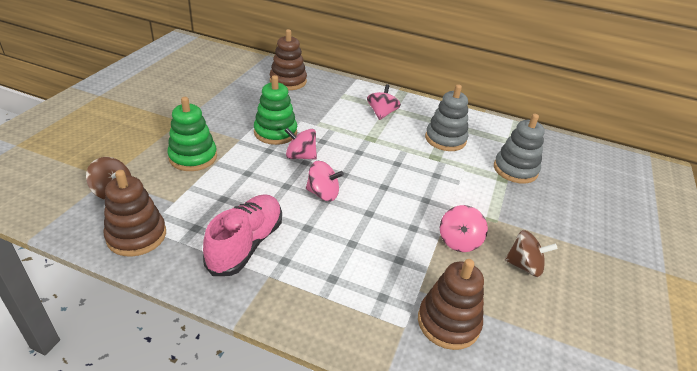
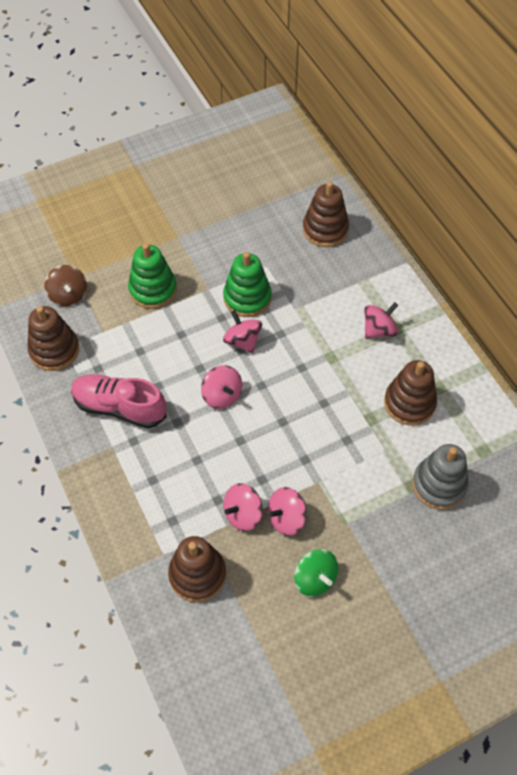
camera: 45 degrees right, 20 degrees up
(246, 244) = (119, 407): pink shoe -> pink shoe turned 135 degrees counterclockwise
(428, 258) = (243, 514): none -> pink spinning top
(445, 139) = (409, 403): grey stacking toy -> brown stacking toy
(524, 266) = (315, 579): brown spinning top -> green spinning top

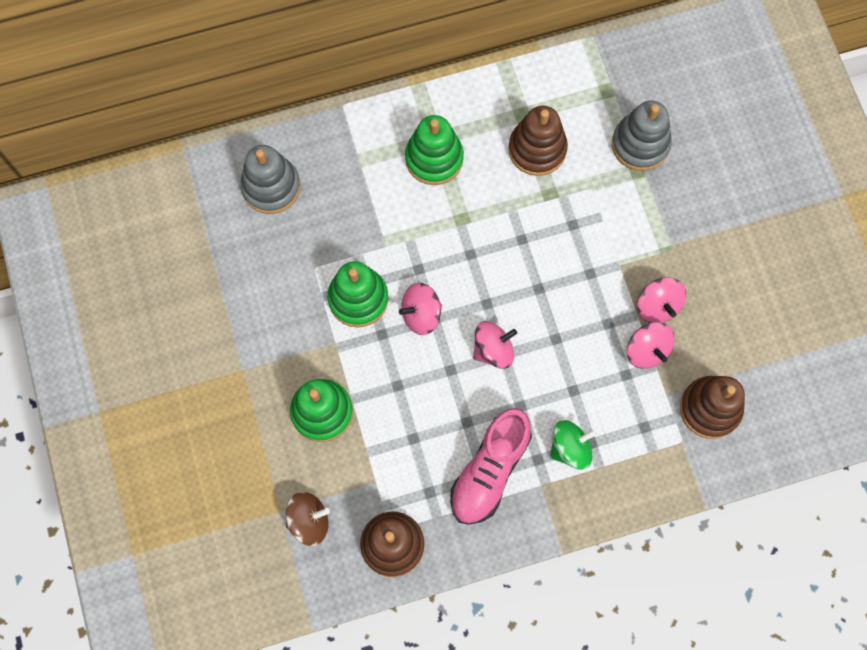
camera: 80 degrees left, 15 degrees up
(315, 579) = (728, 290): green spinning top -> green spinning top (570, 448)
(325, 230) = (271, 187): brown stacking toy -> grey stacking toy
(379, 330) = (434, 158): pink spinning top -> green stacking toy

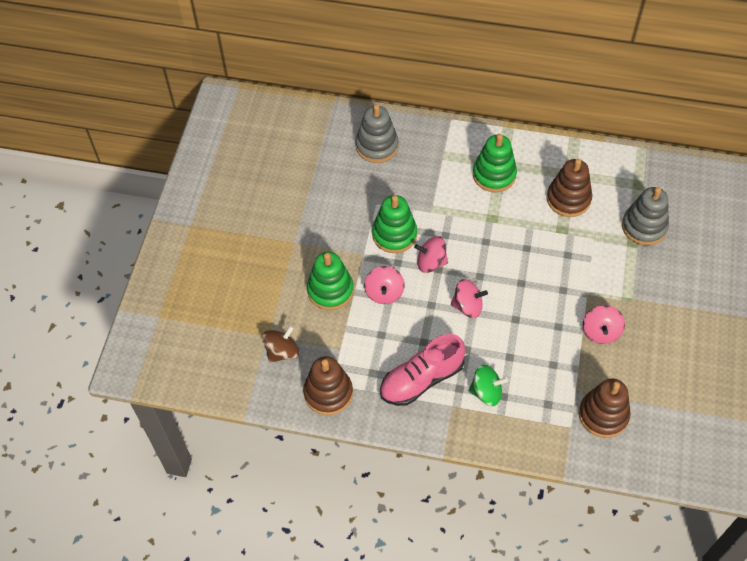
camera: 30 degrees right, 15 degrees down
(309, 521) = (282, 351): brown spinning top -> brown spinning top turned 60 degrees counterclockwise
(647, 350) = (577, 356): pink spinning top -> pink spinning top (384, 293)

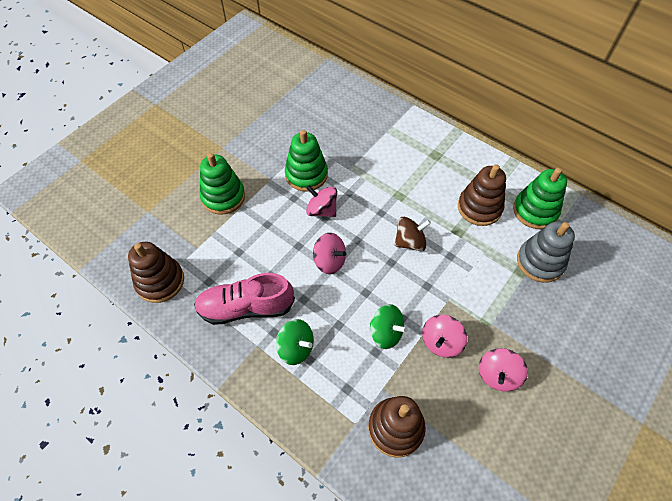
camera: 25 degrees right, 0 degrees up
(282, 351) = (149, 229): brown spinning top -> brown spinning top (410, 242)
(377, 146) = (338, 102): grey stacking toy -> none
(384, 293) = (265, 218): pink spinning top -> pink spinning top (497, 375)
(494, 175) = (423, 161): green stacking toy -> green stacking toy (535, 211)
(552, 345) = (386, 333): none -> green spinning top

